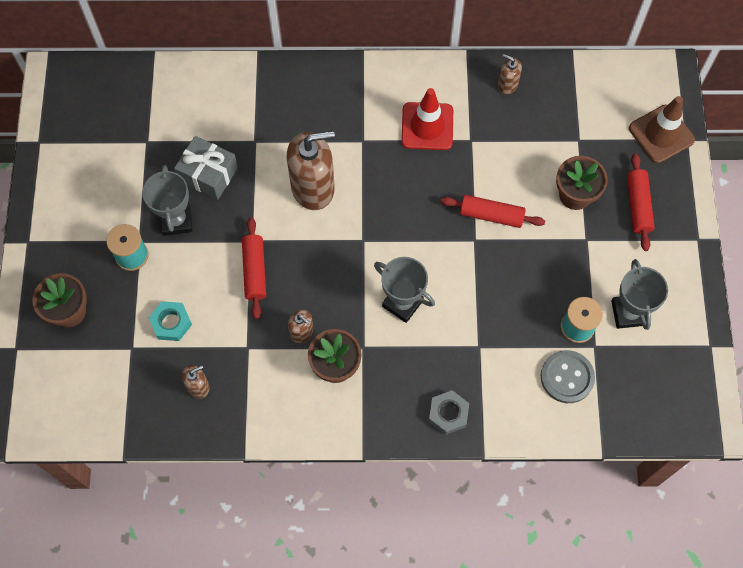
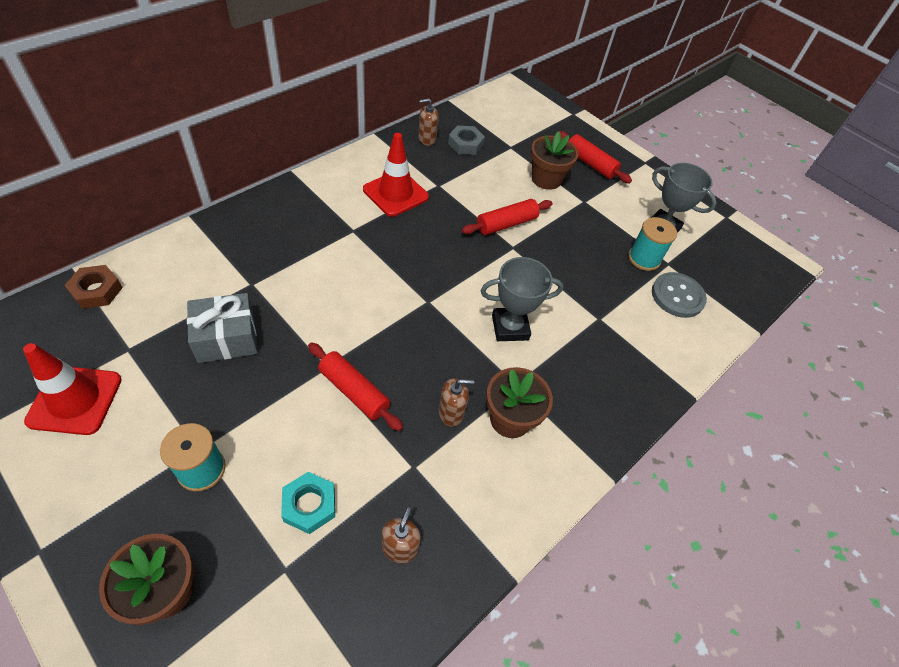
camera: 50 degrees left, 15 degrees down
(97, 158) = (75, 400): none -> red traffic cone
(157, 81) = (96, 290): none -> brown nut
(176, 220) = (227, 400): grey trophy -> none
(313, 187) = (343, 288): brown soap dispenser -> none
(448, 414) = (636, 386): grey nut -> grey nut (465, 144)
(661, 134) = (556, 118): brown traffic cone -> none

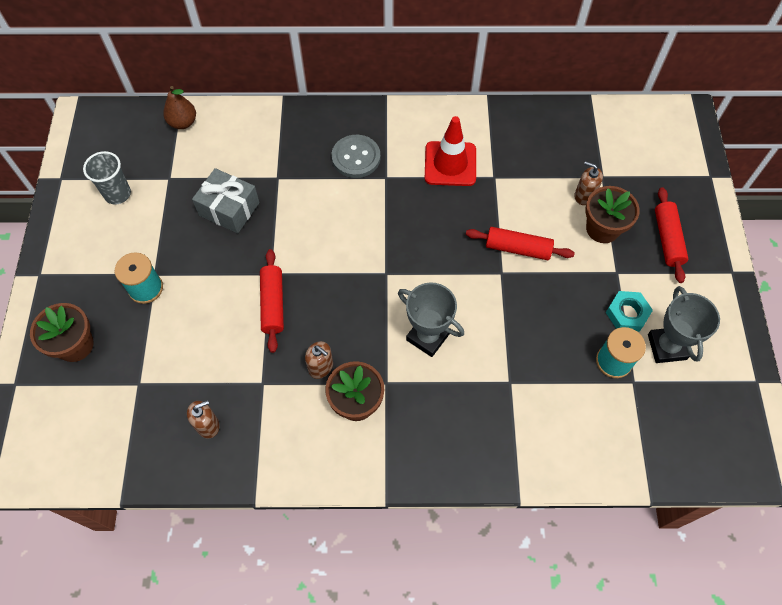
camera: 50 degrees right, 10 degrees up
(75, 400) = (117, 194): red traffic cone -> grey cup
(96, 290) = (183, 122): brown nut -> brown pear
(309, 505) = (182, 357): turquoise nut -> turquoise nut (627, 313)
(427, 139) = (529, 126): brown soap dispenser -> brown soap dispenser (584, 195)
(465, 144) = (560, 150): grey nut -> none
(677, 296) = (606, 415): grey button -> grey button (356, 157)

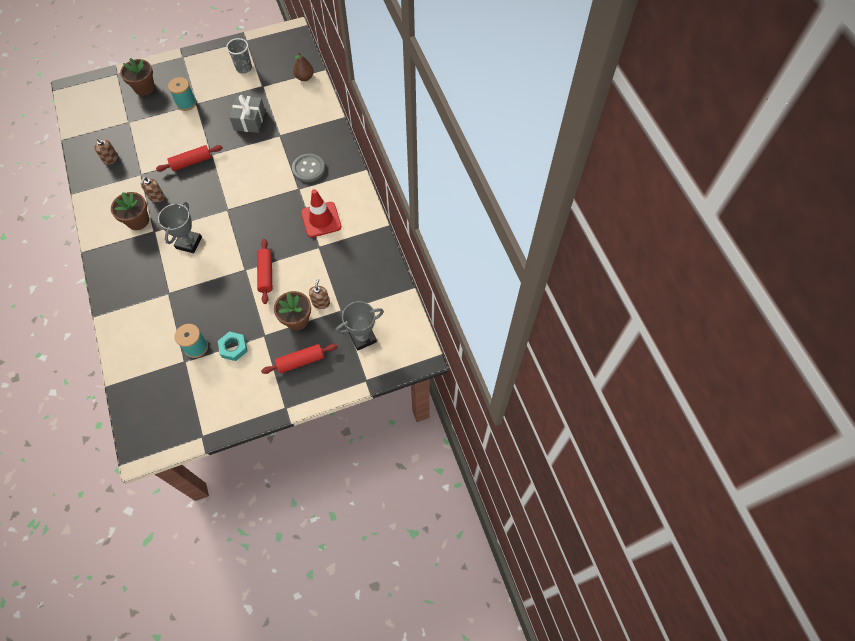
camera: 70 degrees right, 0 degrees up
(666, 347) = (214, 376): grey trophy -> grey trophy (363, 337)

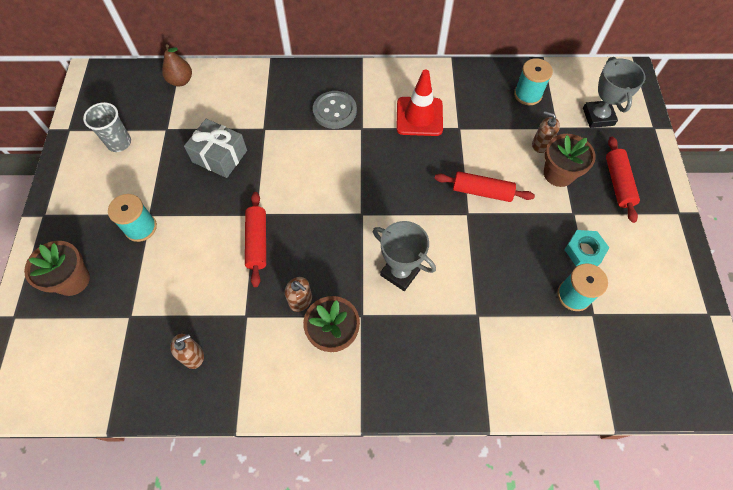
camera: 70 degrees left, 0 degrees up
(368, 284) = (527, 94): none -> turquoise spool

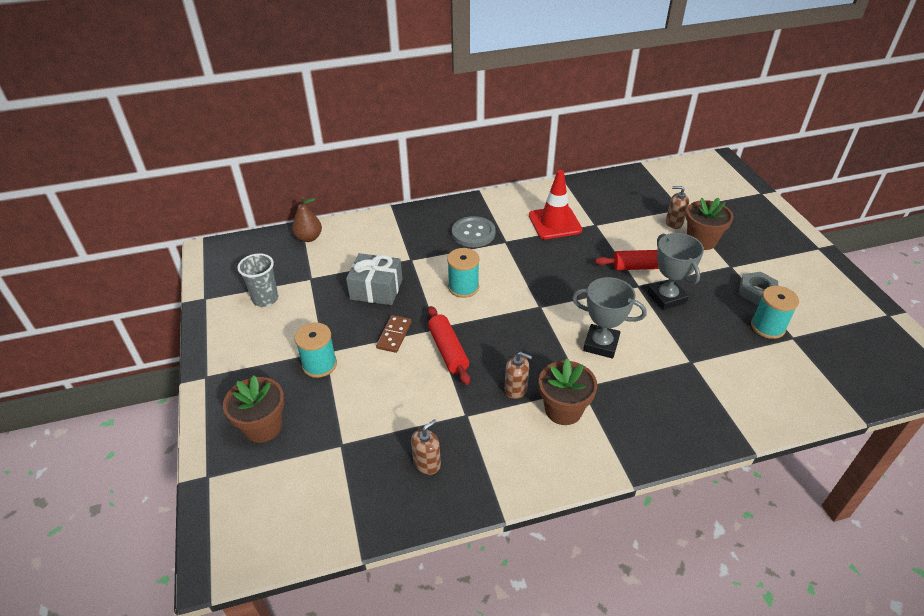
camera: 15 degrees left, 20 degrees down
(216, 212) = (394, 335): none -> brown domino
(527, 94) = (642, 190): turquoise spool -> turquoise spool (463, 287)
(584, 251) = (756, 292): turquoise nut -> grey nut
(598, 117) = (711, 194): grey trophy -> grey trophy (666, 297)
(618, 183) = (755, 237): red rolling pin -> none

